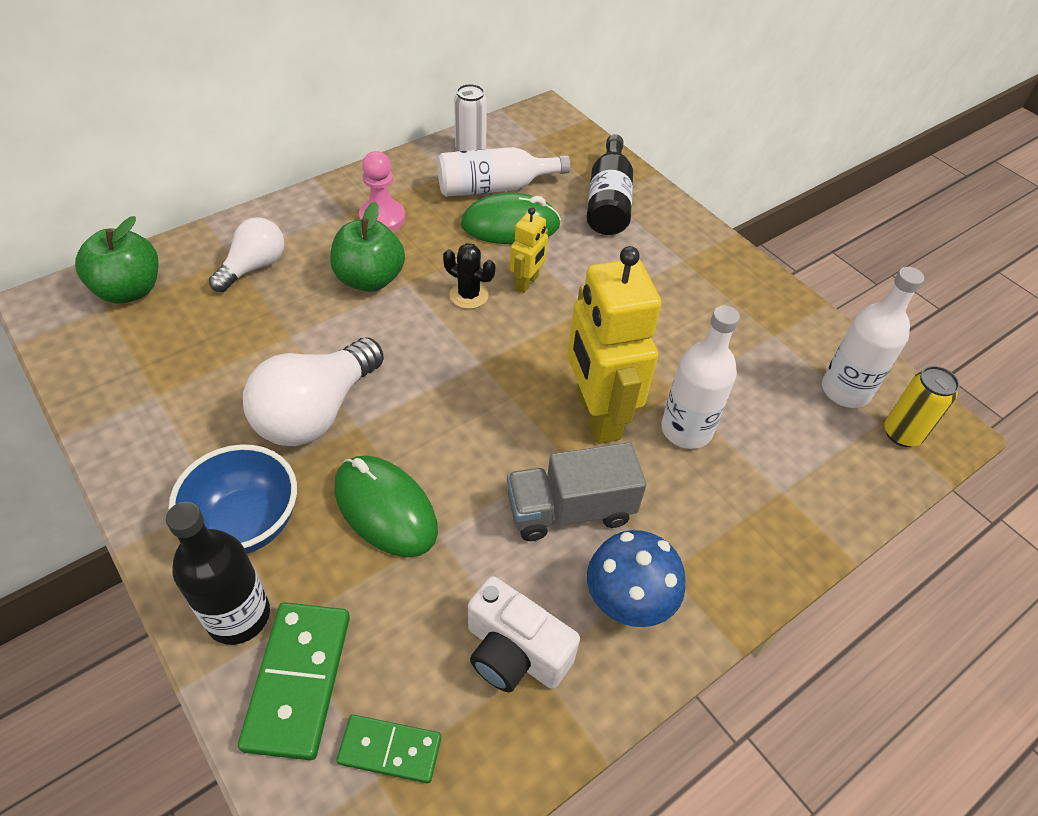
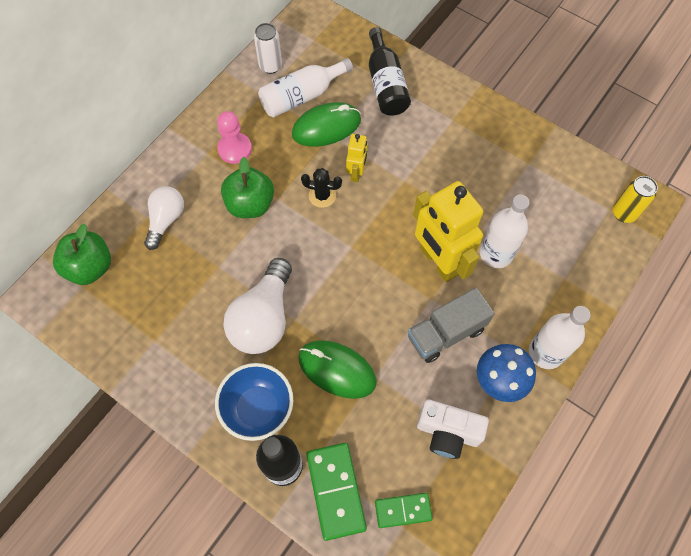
camera: 15 degrees left, 15 degrees up
(845, 390) = (583, 192): white bottle -> white bottle (546, 352)

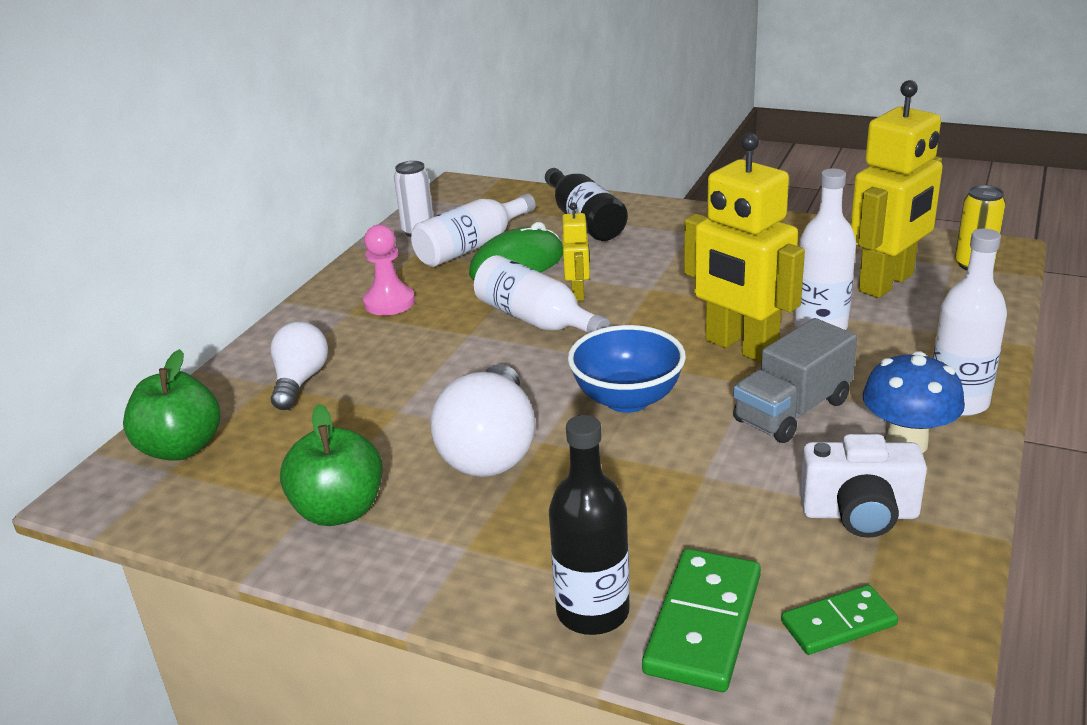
camera: 10 degrees left, 35 degrees down
(250, 204) = (429, 345): green apple -> green apple (339, 510)
(258, 408) = (518, 549): blue bowl -> blue bowl (627, 399)
(322, 196) = (536, 320): black cactus -> white bottle
(336, 491) = (704, 623): green domino -> green domino turned 45 degrees clockwise
(337, 370) = (637, 480): green mouse -> none
(557, 218) = (886, 283): none -> yellow robot

